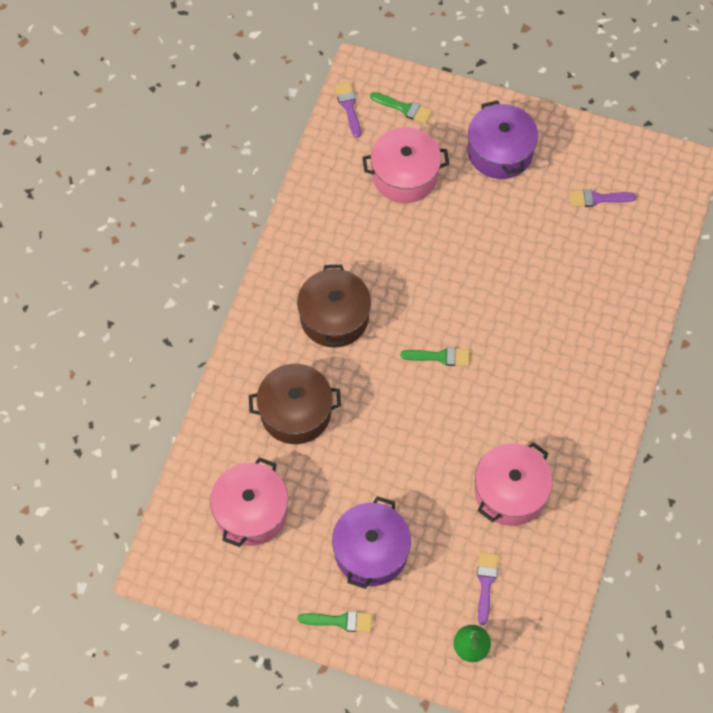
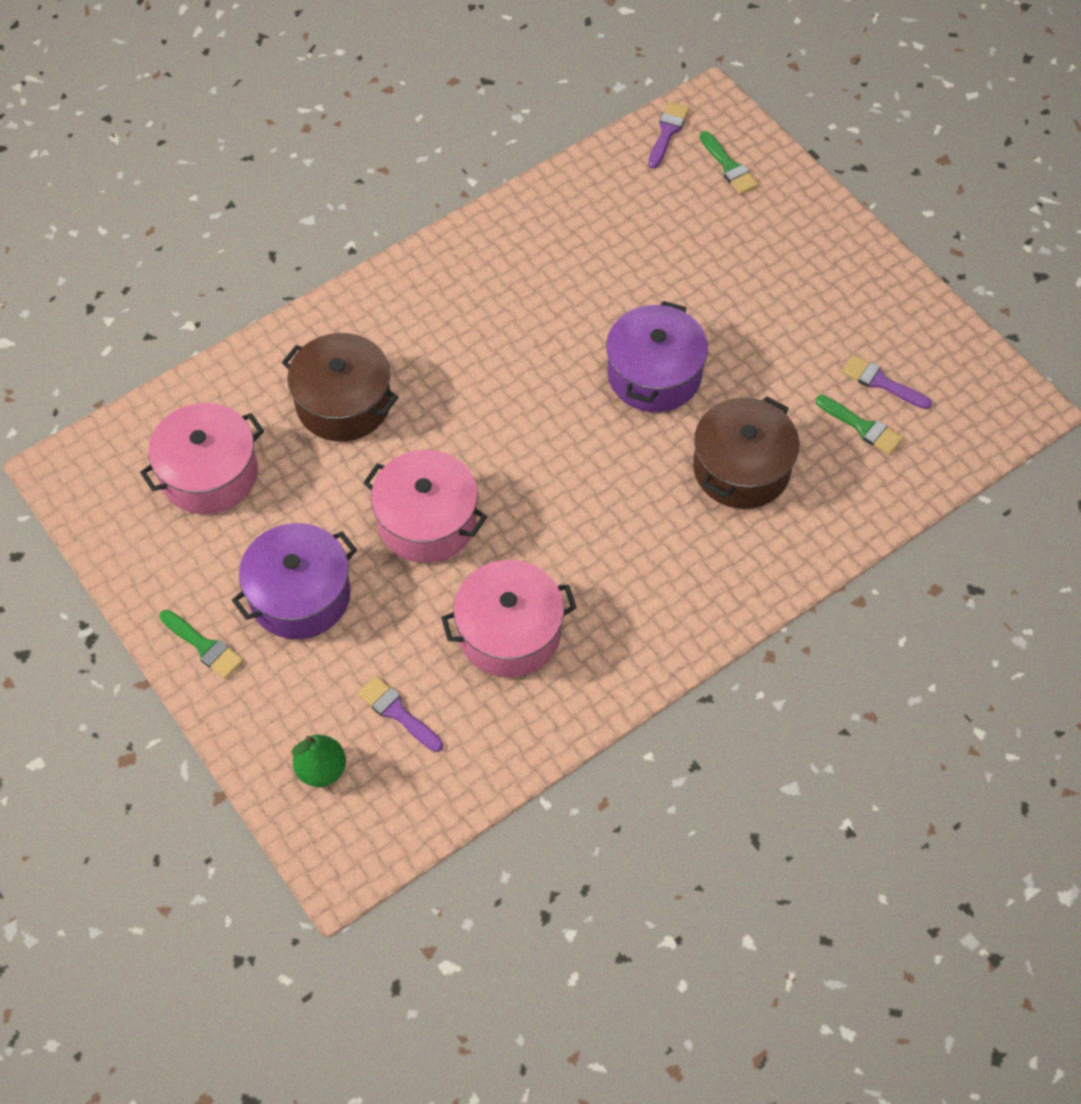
camera: 35 degrees right, 5 degrees down
(334, 317) = (468, 332): brown pot -> brown pot (741, 468)
(405, 175) = (671, 234): pink pot -> pink pot (427, 521)
(440, 357) = (551, 441): green brush -> green brush (862, 427)
(486, 583) = (397, 712): purple brush -> purple brush turned 90 degrees counterclockwise
(500, 152) = (804, 269): purple pot -> purple pot (654, 374)

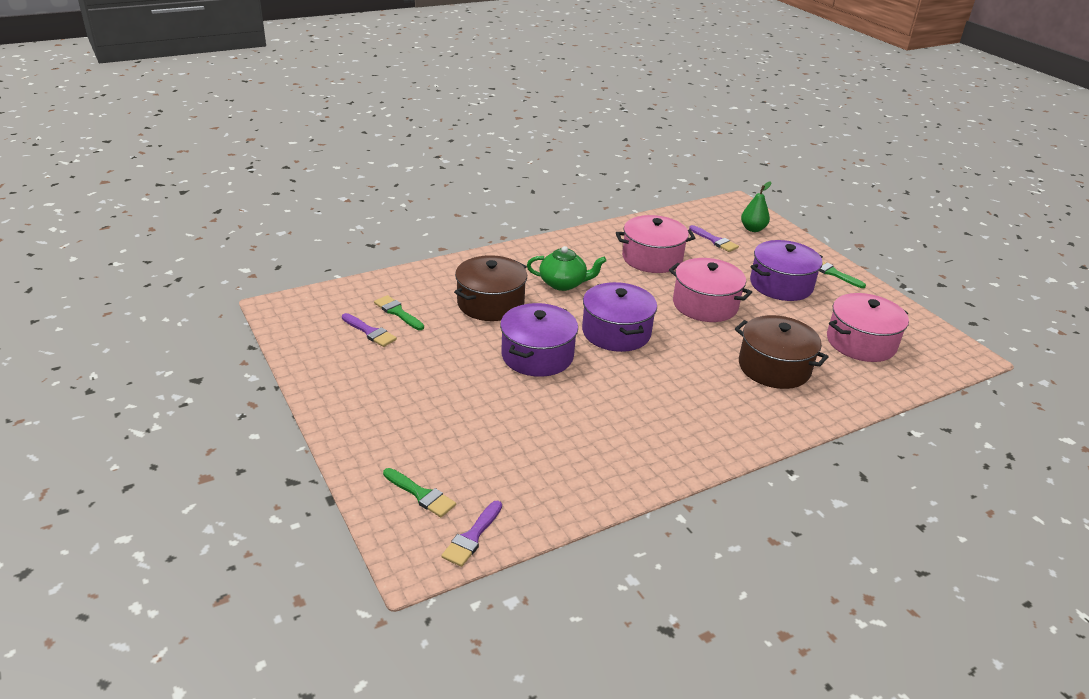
camera: 175 degrees left, 25 degrees down
(555, 437) = (616, 332): none -> purple pot
(645, 535) = (563, 283): none -> green teapot
(729, 167) = (421, 494): green brush -> green brush turned 150 degrees clockwise

